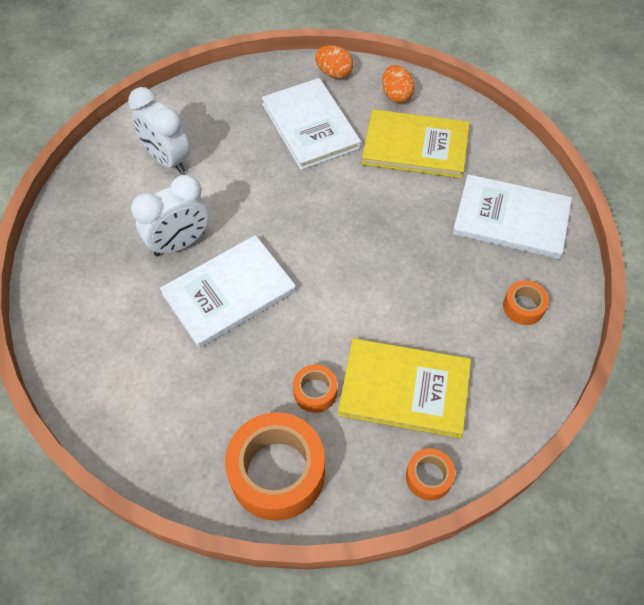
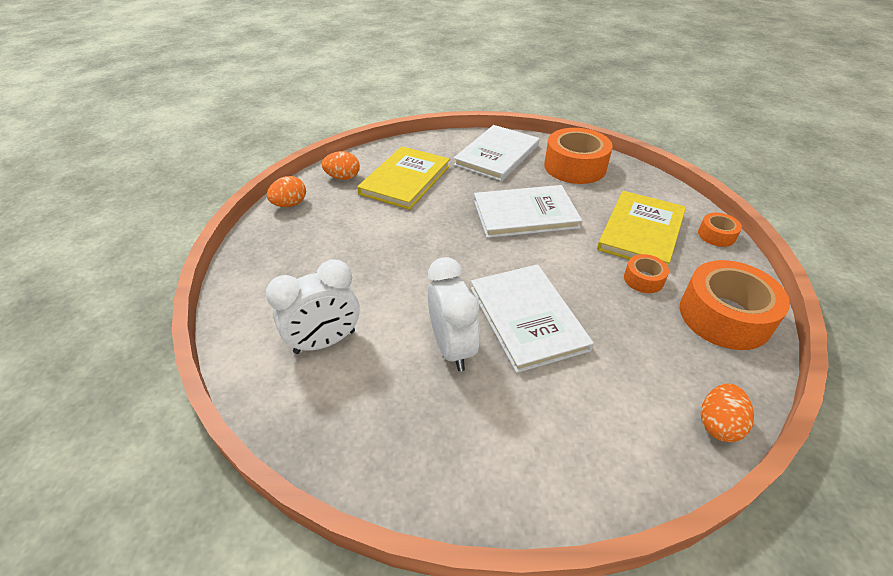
camera: 75 degrees left, 15 degrees down
(135, 453) = (718, 424): none -> orange egg
(310, 126) = (345, 229): white book -> white book (525, 214)
(523, 307) = (575, 167): orange tape -> orange tape, size x2.06

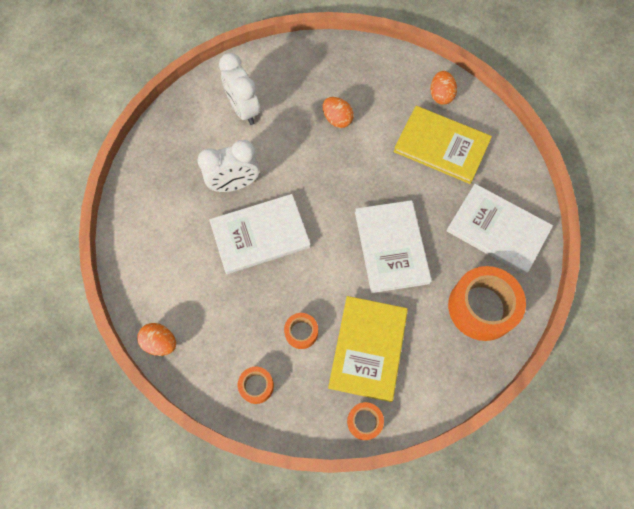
camera: 90 degrees right, 25 degrees up
(290, 204) = (396, 63): orange egg -> orange egg (337, 119)
(641, 231) = (368, 348): yellow book -> yellow book turned 75 degrees clockwise
(724, 316) = (256, 386): orange tape -> orange tape, size x0.49

